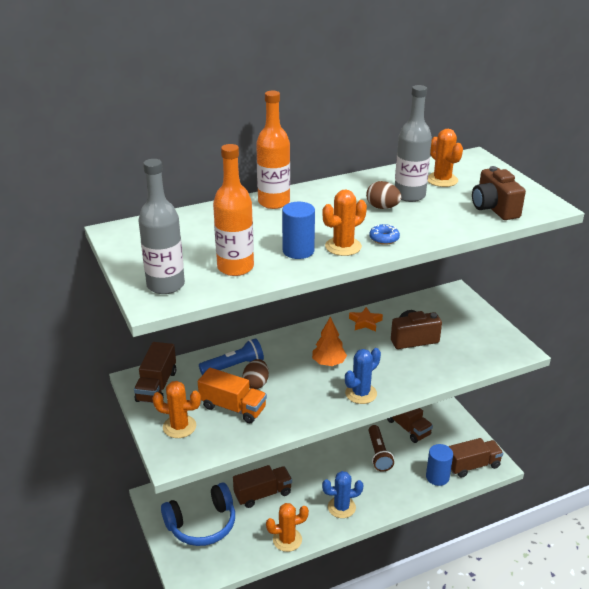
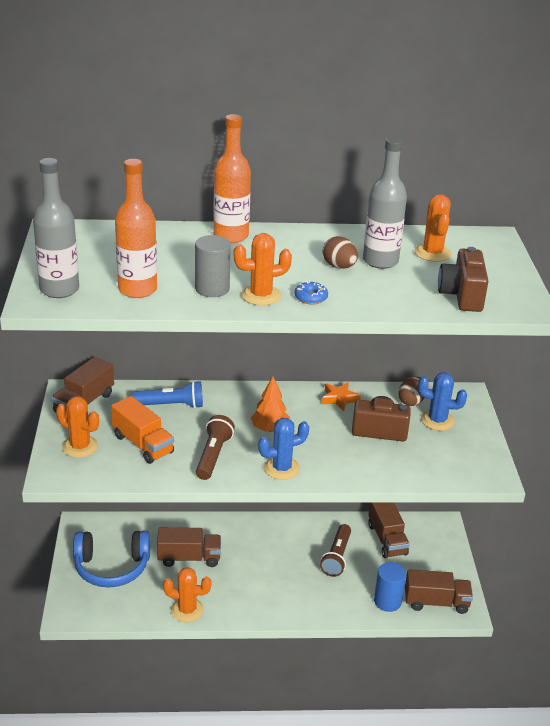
camera: 20 degrees right, 0 degrees up
(256, 383) = (181, 428): brown egg -> brown egg (411, 401)
(298, 251) = (212, 289): blue cylinder -> grey cylinder
(299, 400) = (213, 456): none -> brown flashlight
(341, 507) = (262, 597): blue cactus -> blue cactus (437, 420)

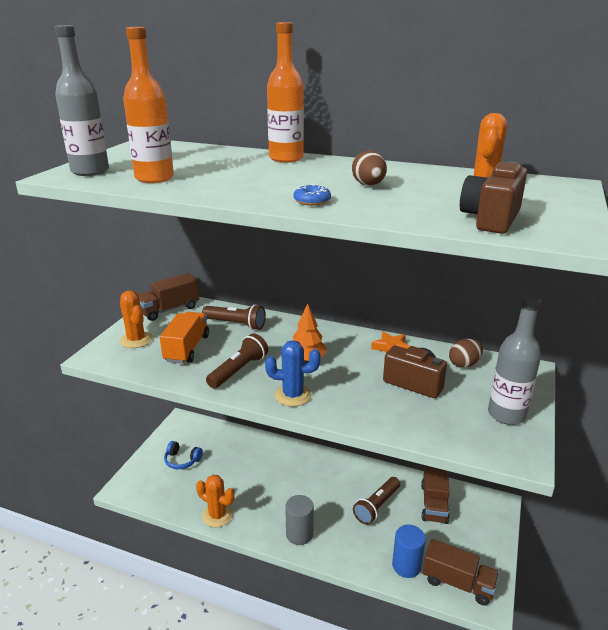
camera: 25 degrees right, 5 degrees down
(112, 567) = (182, 460): blue headphones -> blue headphones, size x0.53
(143, 444) = (187, 348): orange truck -> orange truck turned 150 degrees counterclockwise
(171, 405) = (236, 324): blue flashlight -> brown flashlight
(189, 558) = (247, 470): brown truck -> none
(212, 289) = (222, 185): grey cylinder -> grey cylinder (299, 534)
(261, 295) = (263, 194): orange cactus -> none
(380, 261) = (418, 186): grey bottle -> grey bottle (506, 414)
(437, 420) = (482, 387): blue cactus -> none

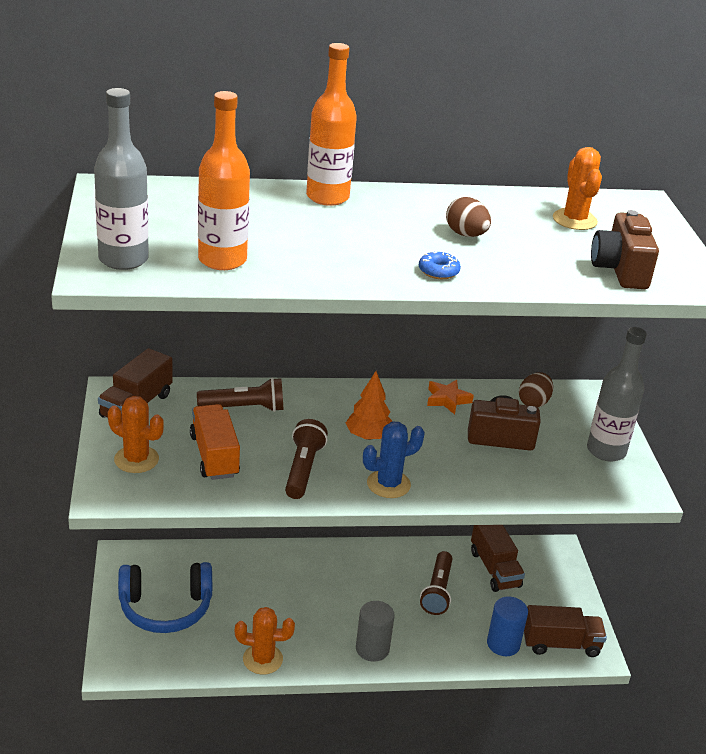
camera: 30 degrees left, 5 degrees up
(182, 460) = (165, 608): blue headphones -> blue headphones, size x1.88

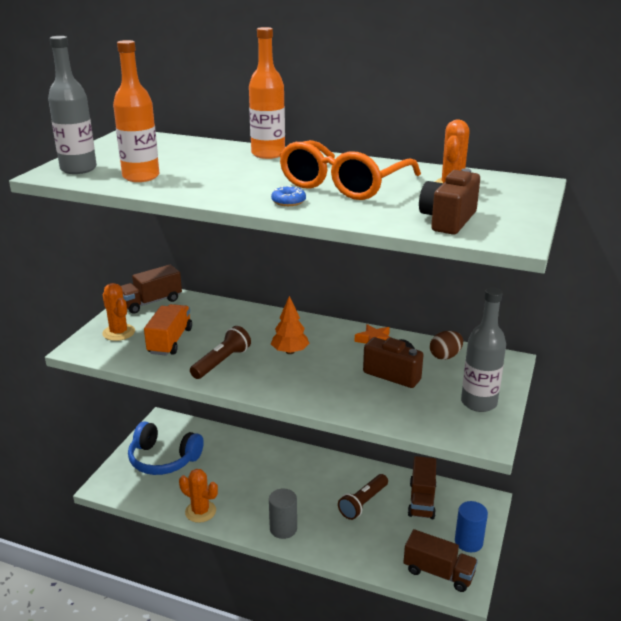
camera: 30 degrees right, 5 degrees down
(244, 408) = (219, 317): brown flashlight -> none
(388, 484) = (274, 385): blue cactus -> none
(466, 235) = (343, 184): brown egg -> orange glasses
(503, 644) = (389, 557): blue cylinder -> blue cylinder (468, 542)

